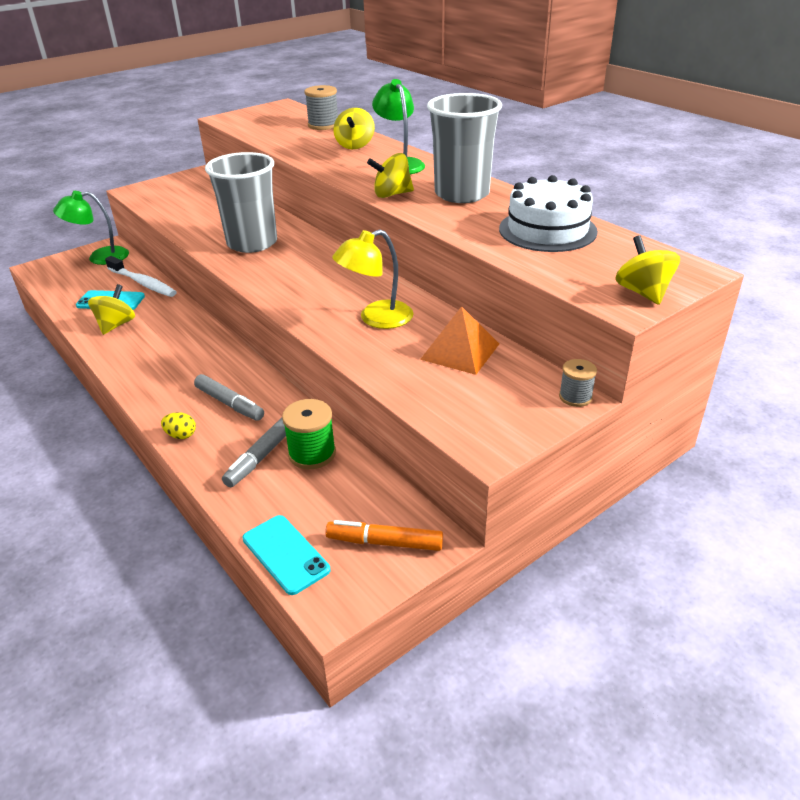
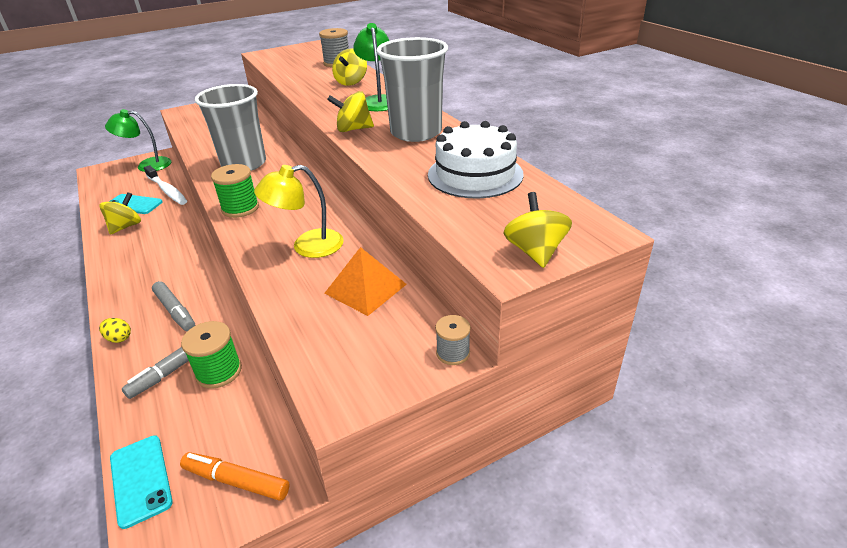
camera: 10 degrees right, 0 degrees up
(278, 288) = (240, 208): none -> green spool

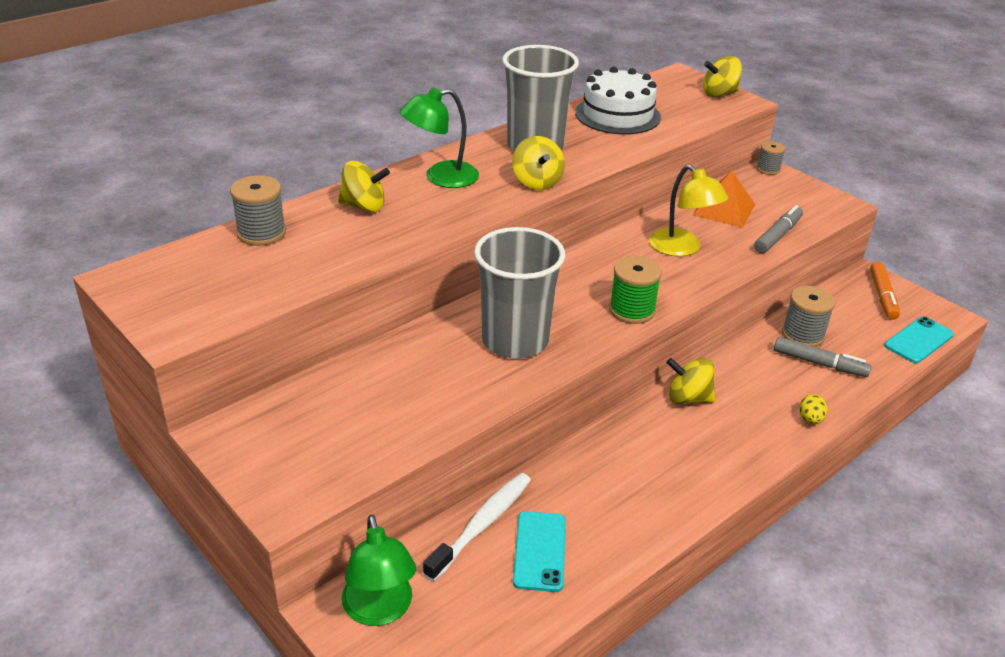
camera: 105 degrees left, 0 degrees up
(126, 226) = (608, 526): yellow spinning top -> yellow spinning top (688, 398)
(175, 311) = (749, 393): grey marker -> grey marker (777, 235)
(219, 371) = (803, 335): green spool -> grey spool

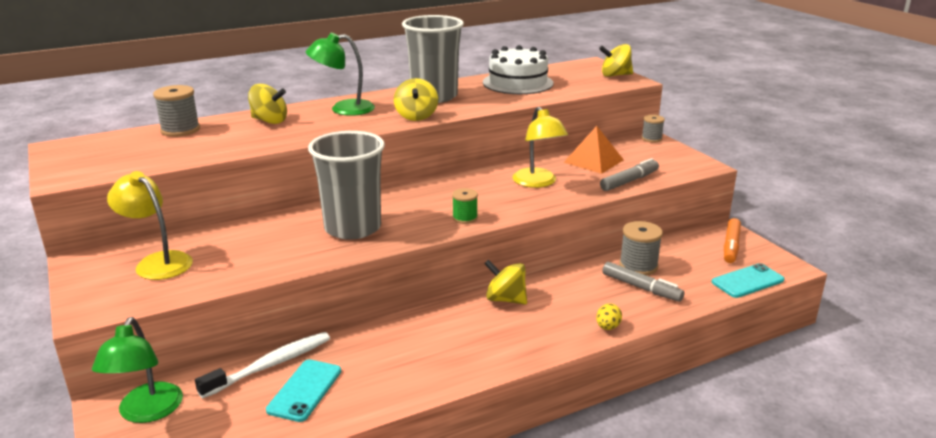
camera: 15 degrees right, 10 degrees down
(316, 422) = (157, 262): none -> yellow lamp
(632, 310) = (465, 218): green spool -> green spool, size x0.63

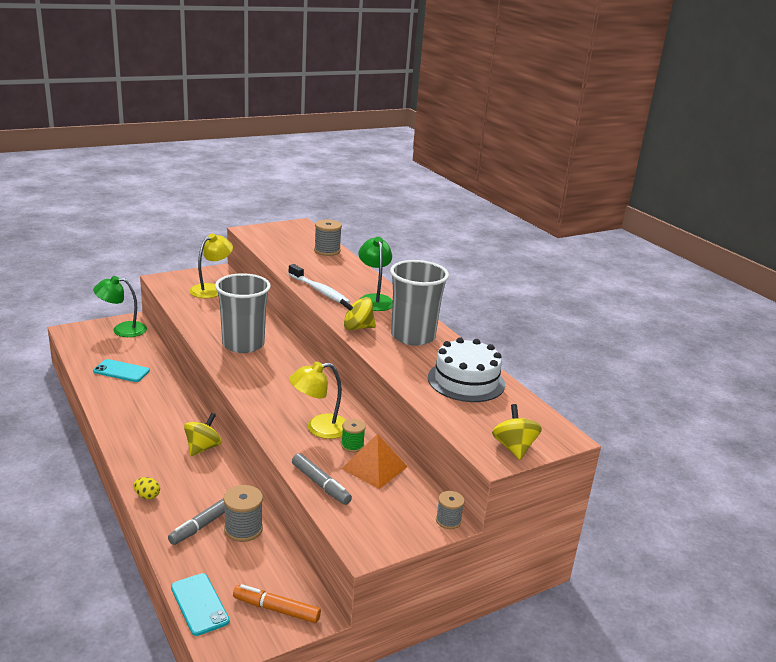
camera: 85 degrees right, 0 degrees up
(269, 121) = (345, 275): yellow spinning top -> none
(270, 365) = (151, 359): white toothbrush -> white toothbrush (319, 290)
(465, 218) = (251, 388): green spool -> green spool (352, 445)

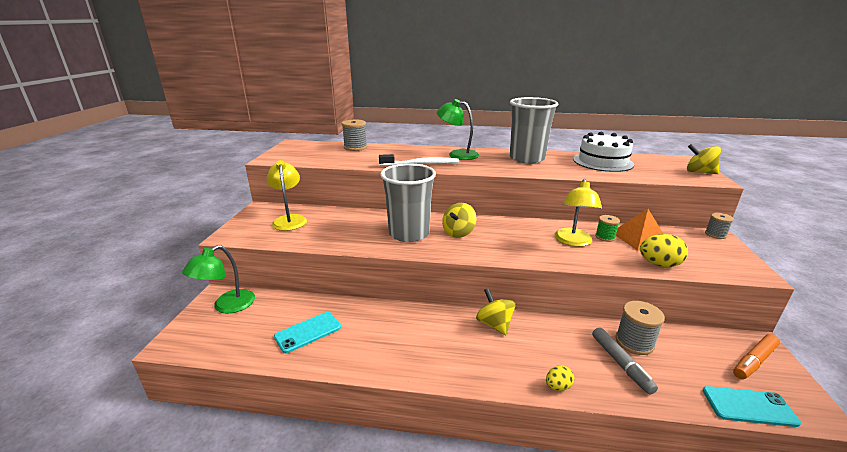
camera: 50 degrees left, 0 degrees up
(320, 484) = (659, 264): grey marker -> yellow egg
(357, 327) = (498, 168): yellow spinning top -> yellow spinning top (458, 233)

